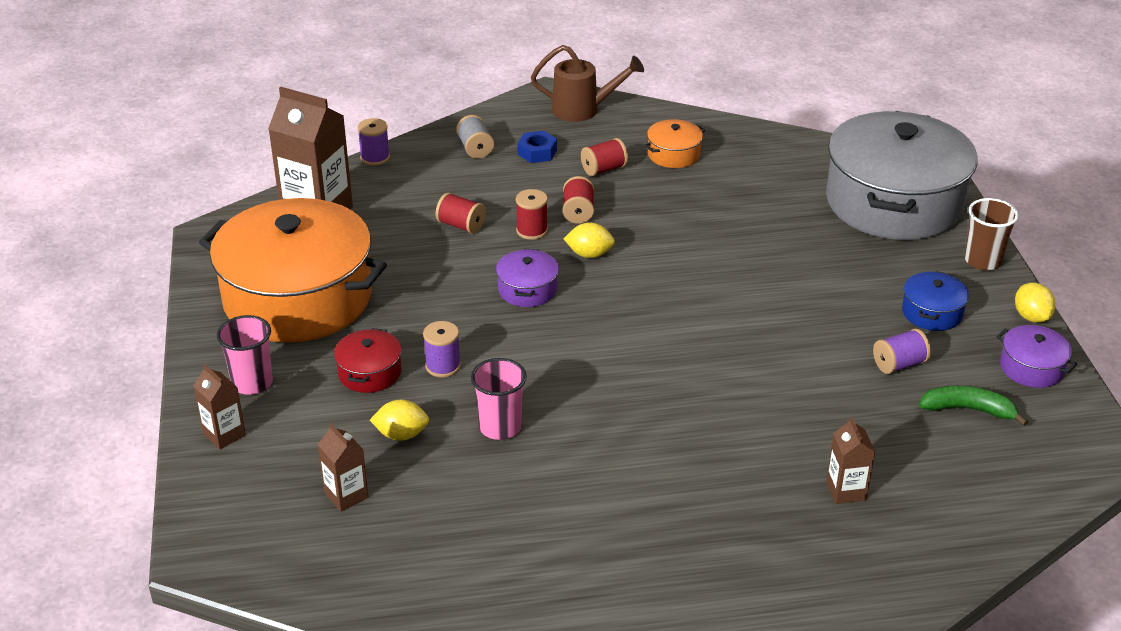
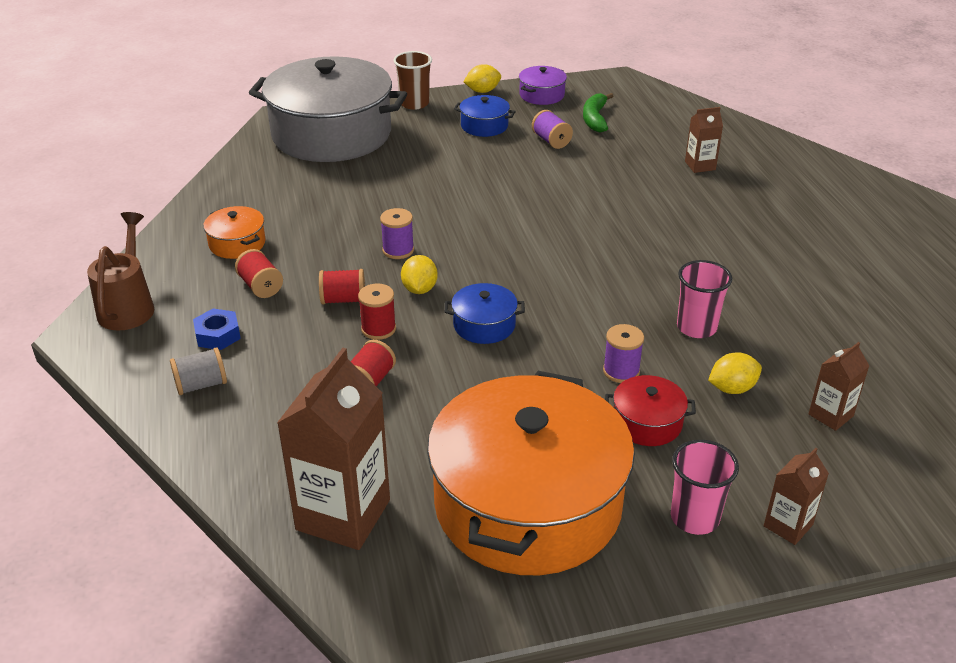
camera: 95 degrees left, 0 degrees up
(375, 157) = (208, 475): purple spool -> purple spool (398, 250)
(401, 435) = (732, 388): yellow lemon -> yellow lemon turned 75 degrees clockwise
(527, 289) = (484, 325): purple pot -> blue pot

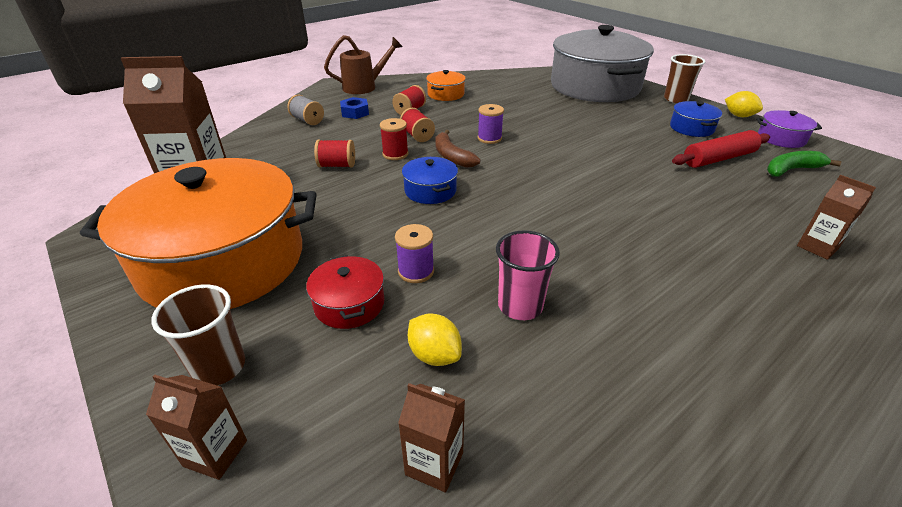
camera: 65 degrees right, 0 degrees up
(419, 289) = (452, 156): yellow lemon -> brown banana
(551, 141) = (718, 158): purple spool -> red rolling pin
(694, 517) = (219, 367): pink cup -> brown cup

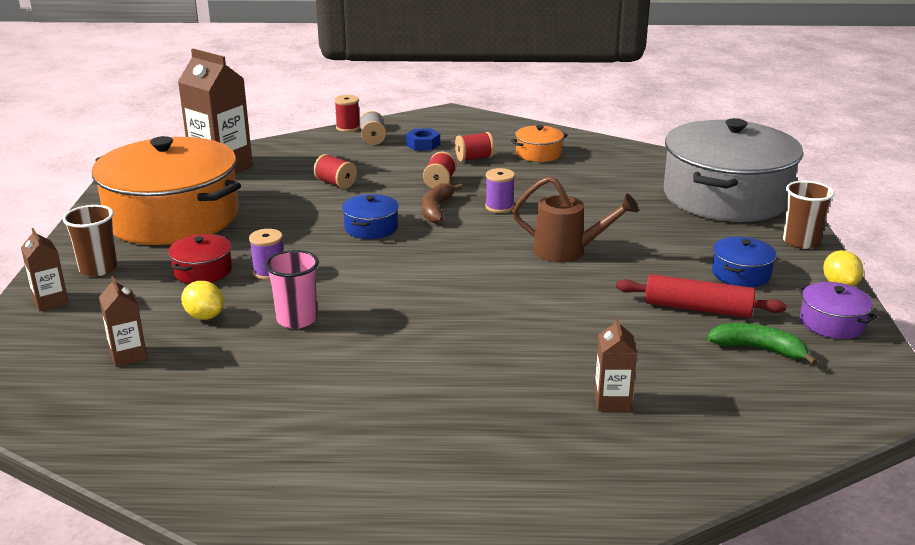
camera: 40 degrees right, 10 degrees down
(364, 87) = (473, 123): brown watering can -> brown watering can (567, 251)
(395, 154) = (394, 191): red spool -> red spool (348, 128)
(434, 355) = (204, 316): yellow lemon -> yellow lemon turned 45 degrees counterclockwise

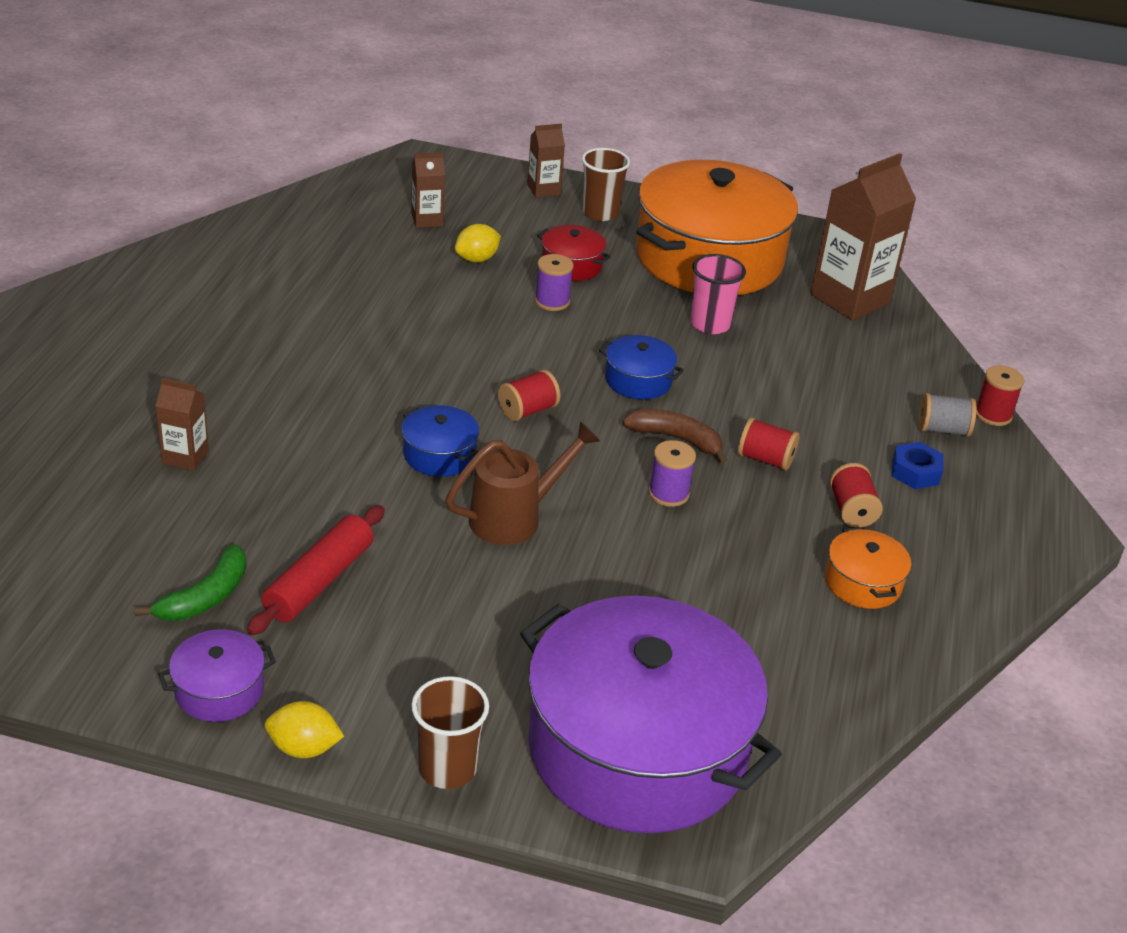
camera: 100 degrees right, 10 degrees up
(297, 319) = (445, 305): pink cup -> pink cup (710, 324)
(335, 183) = (781, 374): red spool -> red spool (528, 410)
(567, 251) = (514, 518): brown watering can -> brown watering can turned 150 degrees counterclockwise
(725, 197) = (637, 748): grey pot -> purple pot
(741, 274) = (383, 657): blue pot -> blue pot (439, 454)

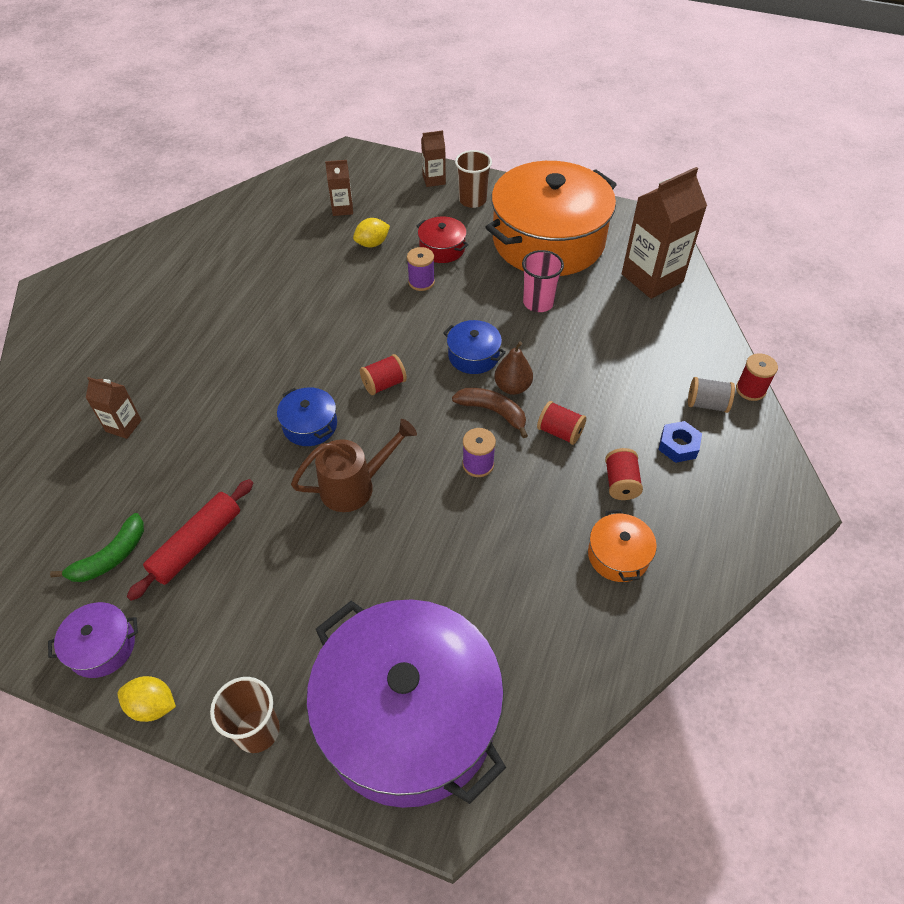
camera: 10 degrees right, 15 degrees up
(695, 413) = (512, 387): none -> brown pear

